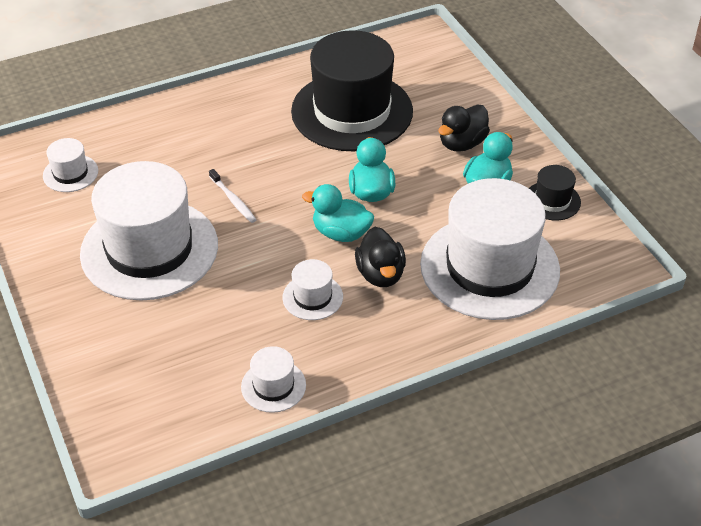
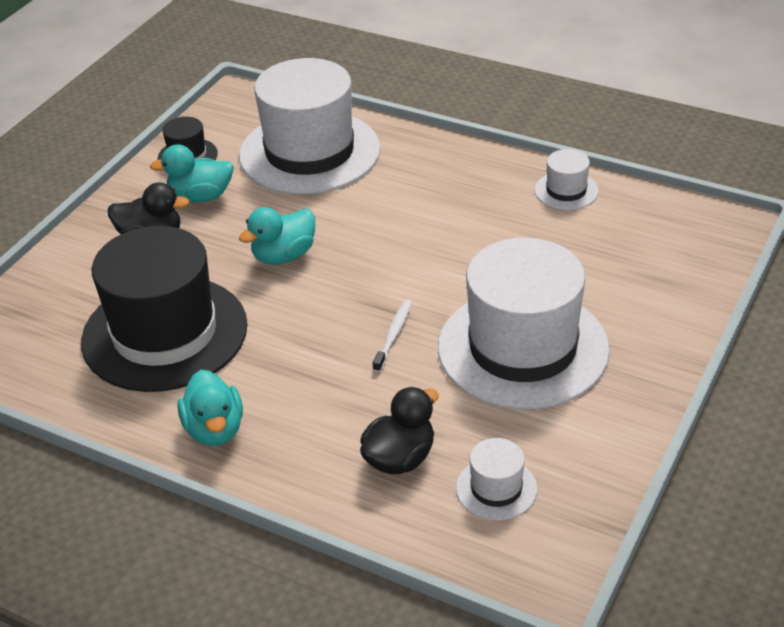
camera: 125 degrees left, 5 degrees down
(312, 297) = (454, 220): white hat -> none
(341, 233) = (360, 245): turquoise duck -> turquoise duck (215, 429)
(380, 274) = (384, 199): black duck -> black duck (400, 458)

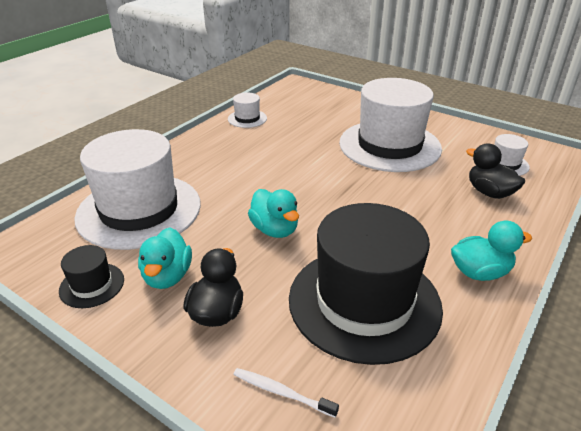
camera: 85 degrees left, 5 degrees down
(393, 335) = (375, 187): white toothbrush -> white toothbrush (281, 392)

